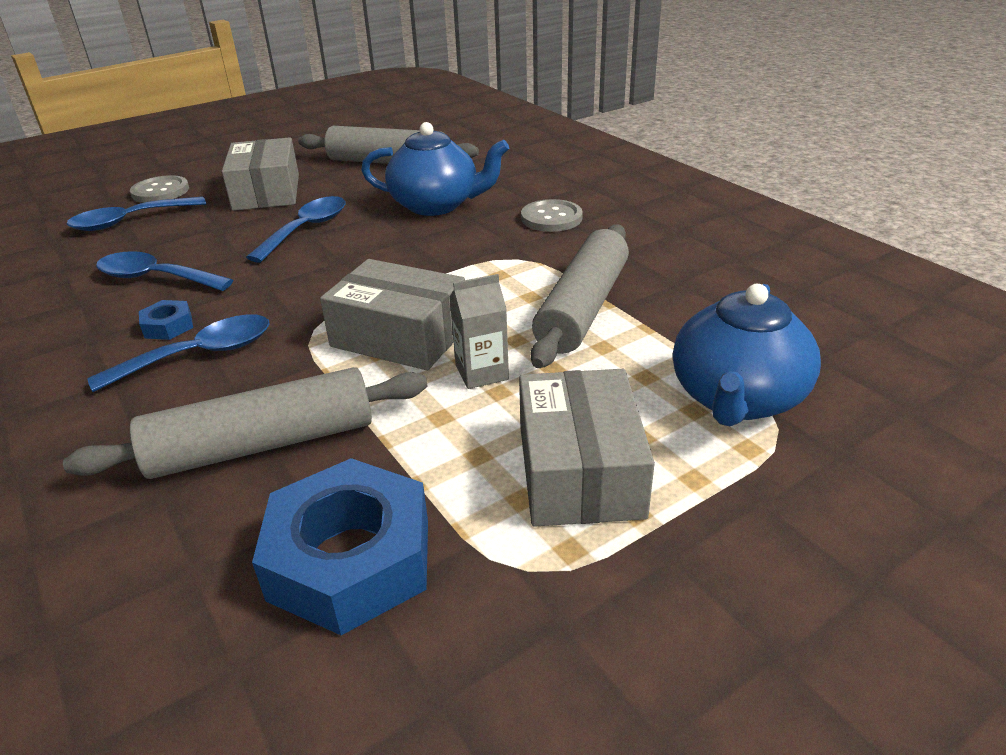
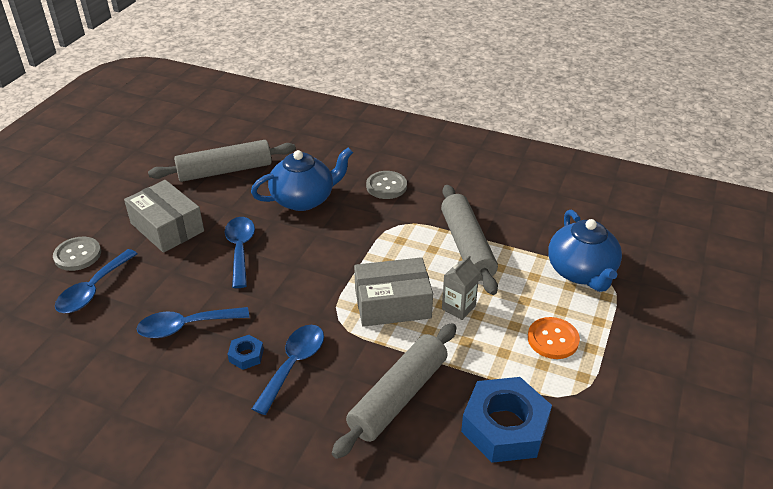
camera: 35 degrees left, 5 degrees up
(579, 471) = (553, 339): grey box -> orange button

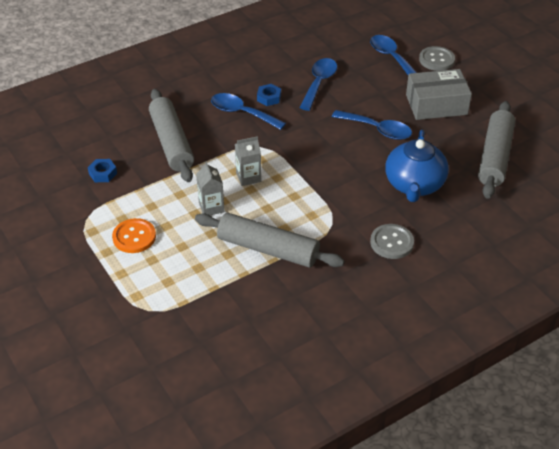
camera: 125 degrees right, 5 degrees up
(294, 364) = (241, 113): blue spoon -> blue spoon turned 150 degrees clockwise
(392, 304) = (248, 177): grey box -> grey carton
(504, 426) = (103, 173): blue nut -> blue nut, size x0.44
(581, 272) = (173, 299): blue teapot -> none

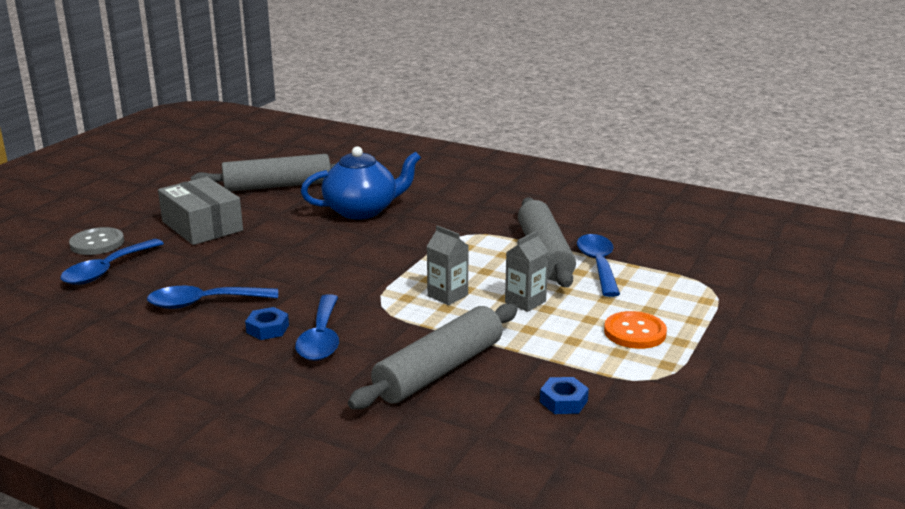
camera: 120 degrees left, 20 degrees down
(377, 130) = (280, 246): blue spoon -> blue spoon (598, 265)
(391, 242) = (459, 204): grey button -> none

